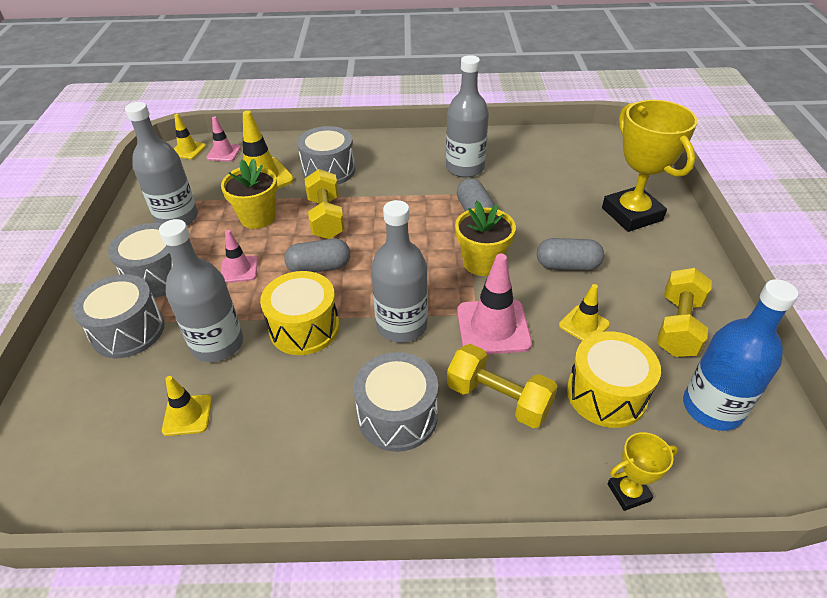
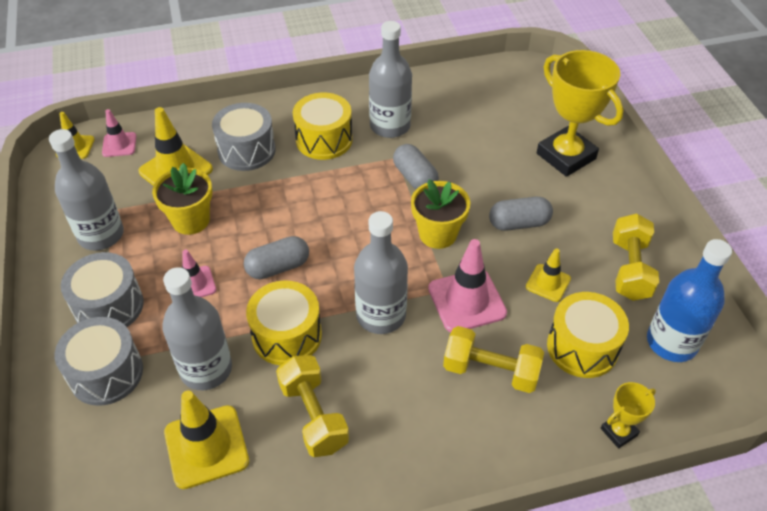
camera: 15 degrees left, 5 degrees up
(187, 415) = (206, 446): yellow traffic cone -> yellow traffic cone, size x1.73
(326, 218) = (264, 209): yellow dumbbell -> yellow dumbbell (313, 416)
(397, 416) = (405, 406): grey drum -> none
(400, 171) = (324, 140): none -> yellow drum

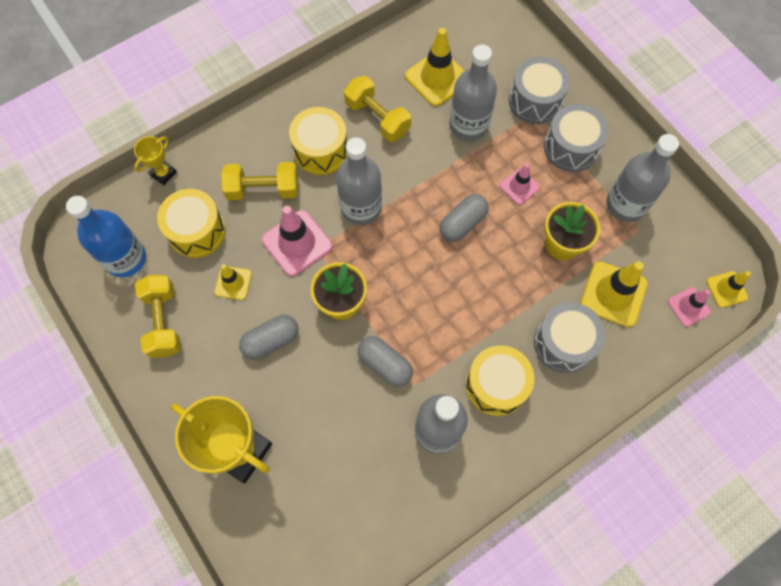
camera: 160 degrees right, 20 degrees up
(287, 335) = (425, 168): yellow drum -> yellow drum (321, 150)

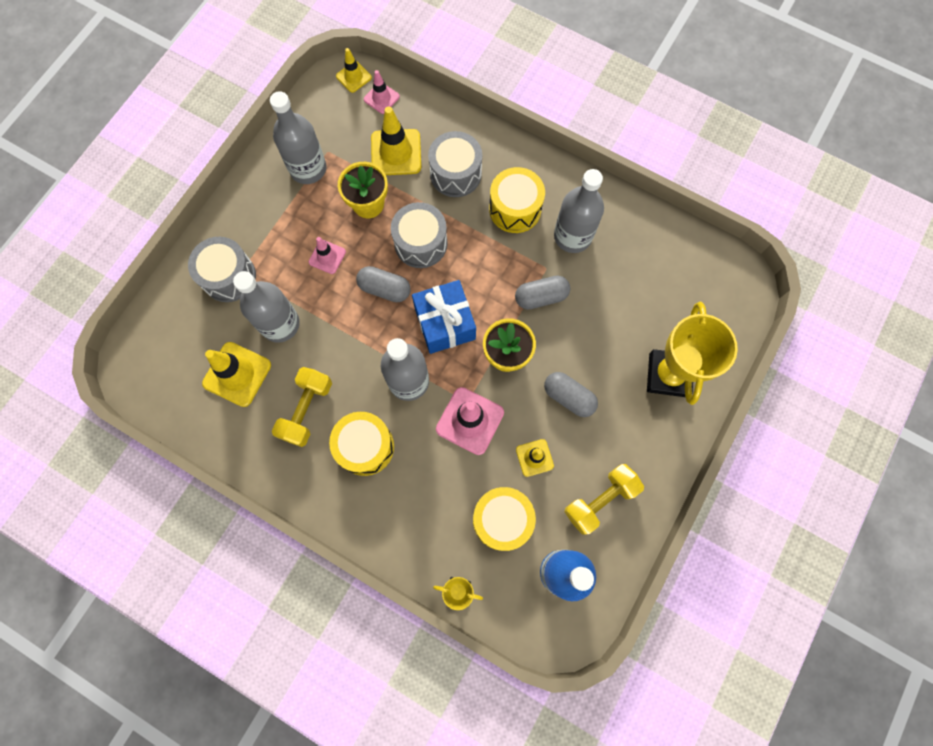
camera: 115 degrees left, 5 degrees up
(263, 189) = (430, 480): yellow dumbbell -> none
(385, 364) = (541, 297): grey capsule -> grey capsule turned 60 degrees clockwise
(402, 261) = (444, 323): none -> blue gift
(571, 147) = (268, 229): grey drum -> grey drum (420, 243)

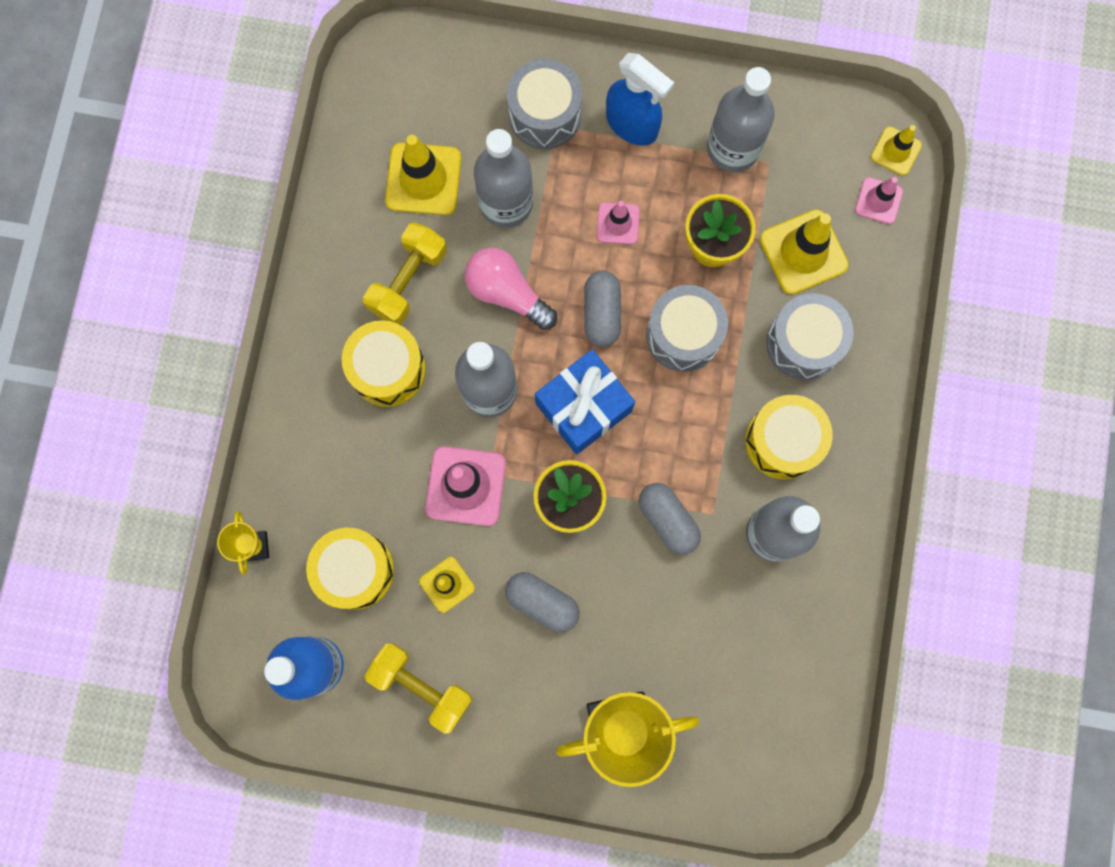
camera: 70 degrees right, 5 degrees up
(263, 224) = (632, 125): none -> blue spray bottle
(306, 410) = (408, 281): yellow dumbbell -> yellow dumbbell turned 60 degrees counterclockwise
(344, 345) = (507, 293): none -> pink light bulb
(568, 397) = (542, 602): grey capsule -> grey capsule turned 75 degrees counterclockwise

